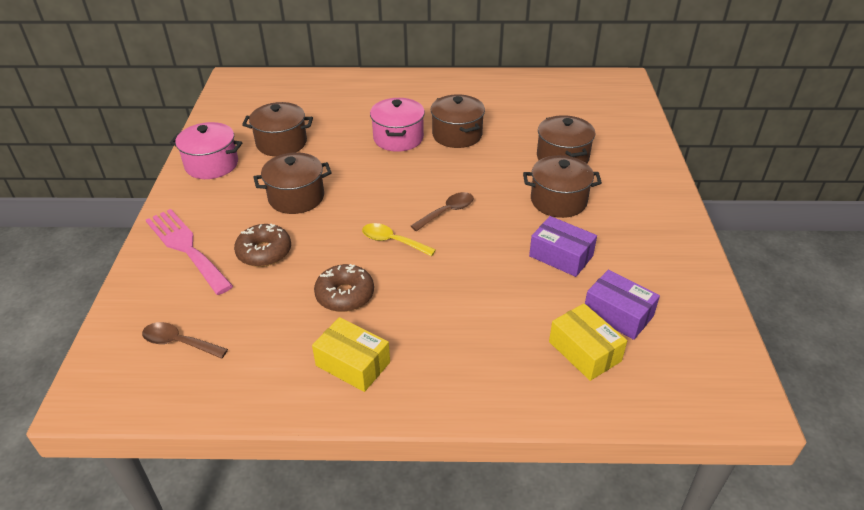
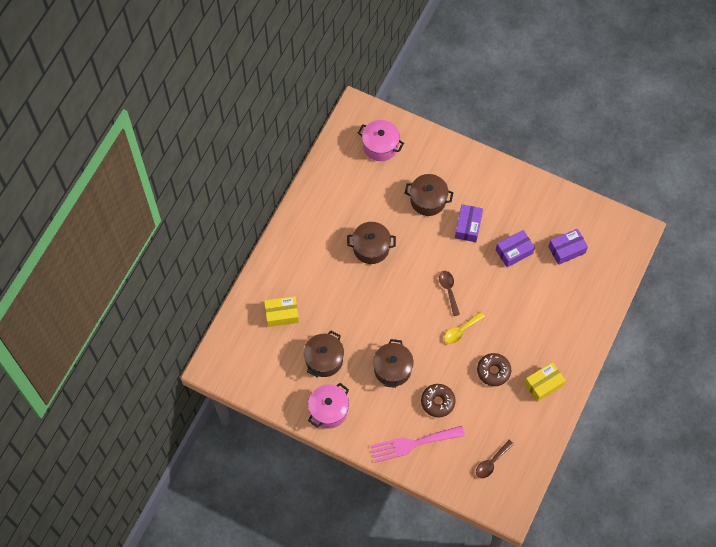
camera: 65 degrees left, 25 degrees up
(398, 138) = (356, 285): pink pot -> pink pot (380, 146)
(558, 201) = (468, 226): brown pot -> purple box
(584, 351) = (582, 278): yellow box -> yellow box (282, 314)

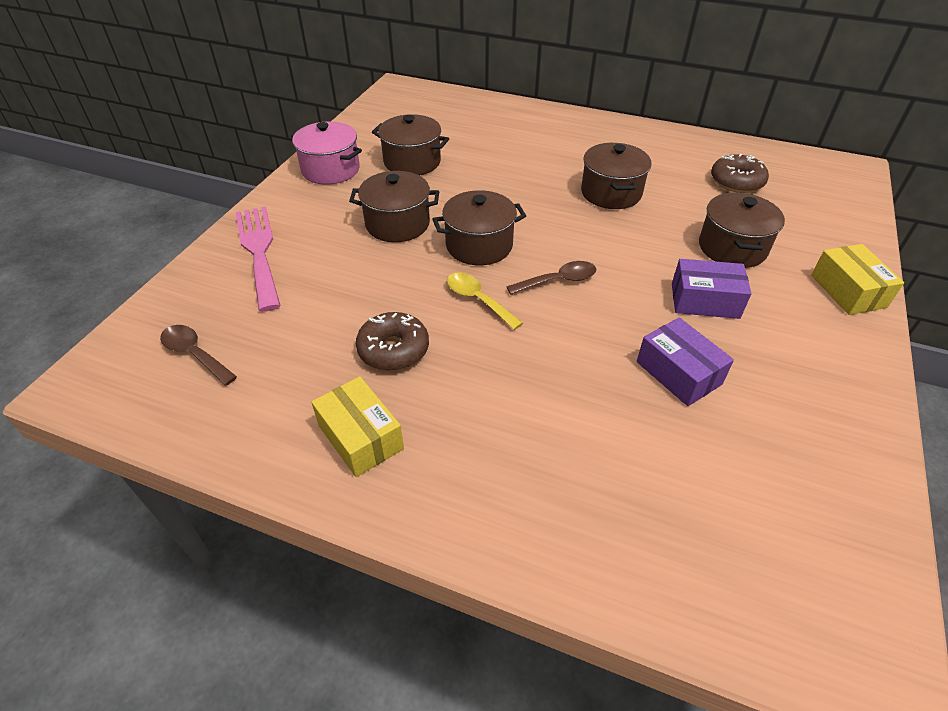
camera: 85 degrees right, 20 degrees down
(282, 314) = (479, 127): yellow box -> yellow box (848, 291)
(380, 146) = (803, 193): pink pot -> none
(416, 326) = (479, 245): none -> brown pot
(437, 402) = (333, 276): brown donut -> brown donut (736, 182)
(566, 250) = (726, 475): purple box -> none

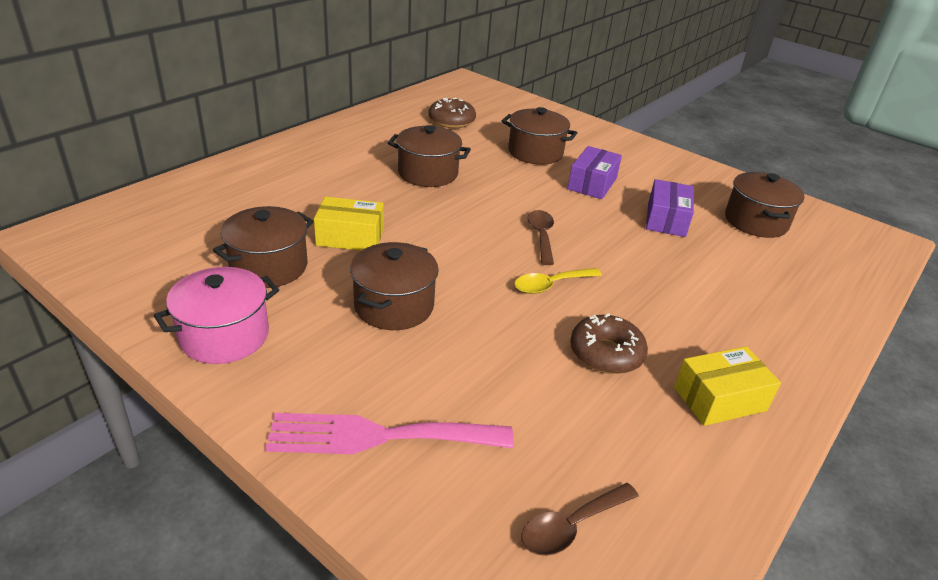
camera: 75 degrees left, 10 degrees down
(479, 245) = (466, 263): brown pot -> brown pot (755, 222)
(678, 373) = (666, 219): purple box -> purple box turned 60 degrees counterclockwise
(848, 291) = (600, 135): yellow box -> yellow box (350, 237)

